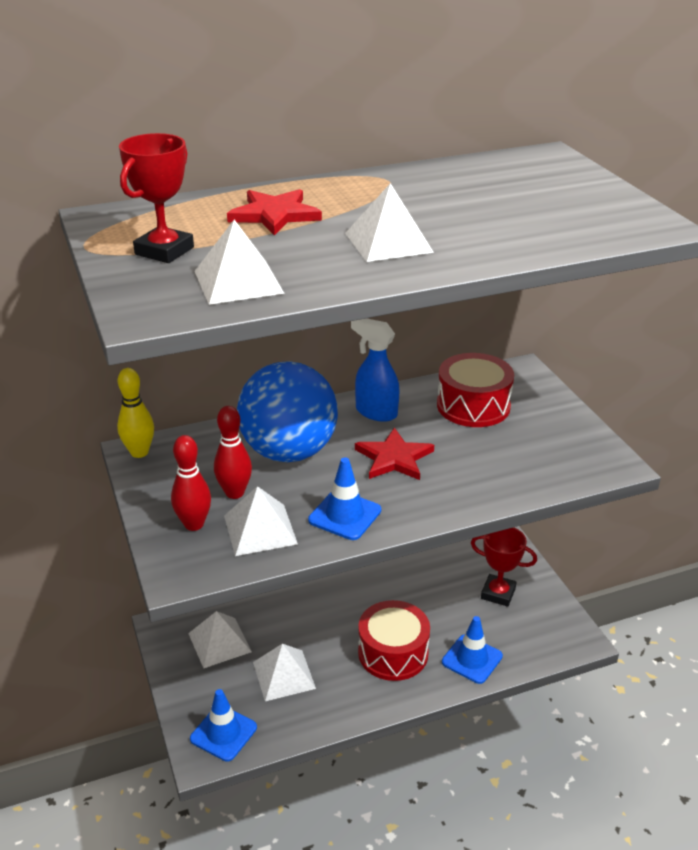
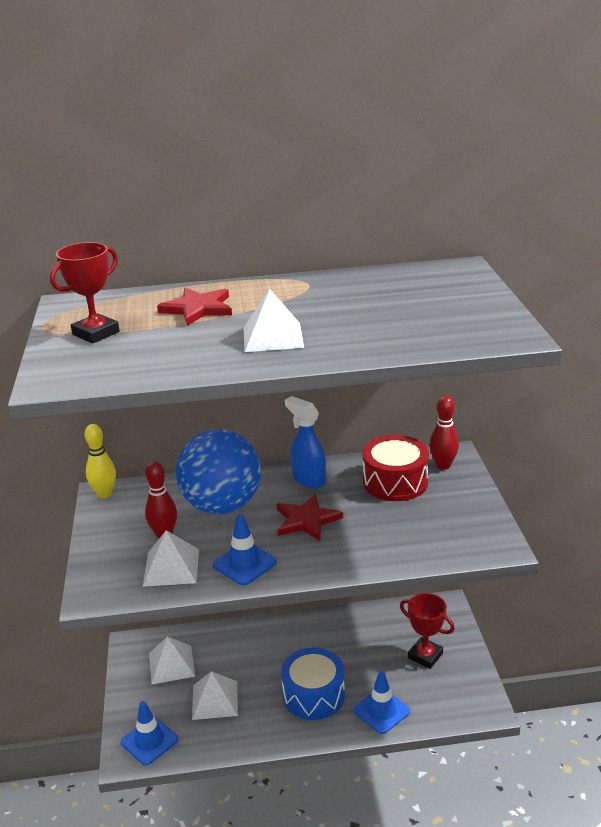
camera: 15 degrees right, 5 degrees down
(194, 524) = (121, 557): red bowling pin -> red bowling pin (443, 465)
(238, 282) = (134, 362): white pyramid -> none
(393, 653) = (313, 695): red drum -> blue drum

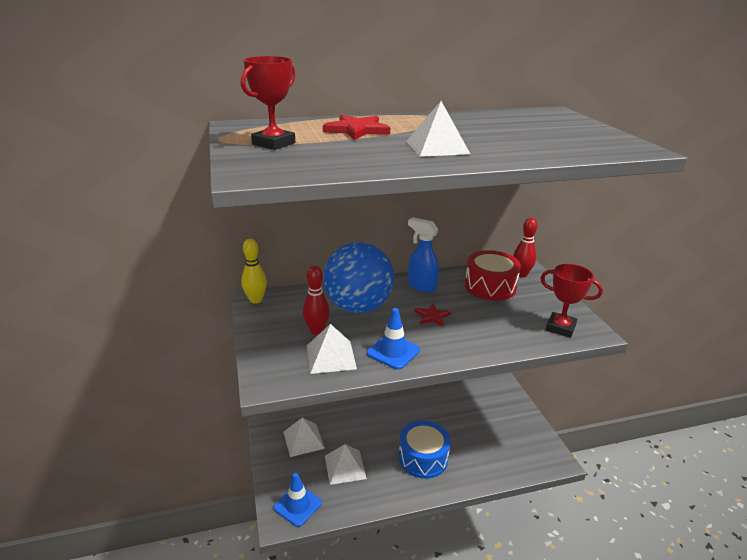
camera: 10 degrees left, 0 degrees up
(306, 520) = (432, 316): red star -> red star, size x0.64
(381, 711) = (479, 468): blue traffic cone -> none
(425, 656) = (499, 422): red trophy -> red trophy (560, 328)

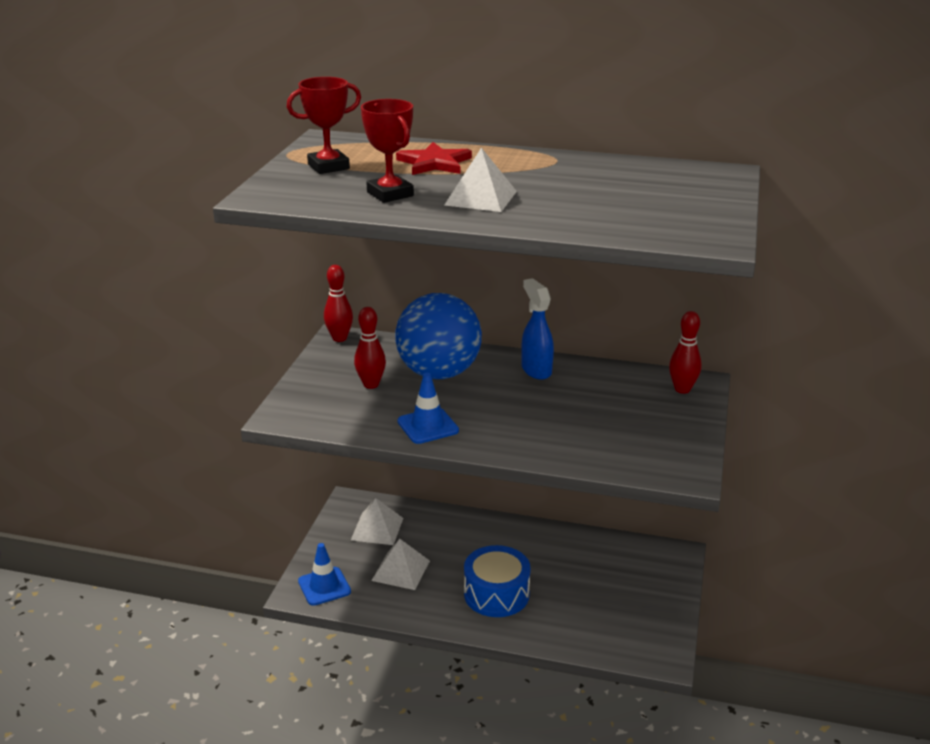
camera: 30 degrees right, 0 degrees up
(256, 300) = (339, 338): yellow bowling pin -> red bowling pin
(331, 357) = (360, 412): white pyramid -> none
(432, 316) = (510, 404): red star -> none
(490, 287) = (621, 392): red drum -> none
(560, 328) = (652, 459): red trophy -> red trophy (390, 194)

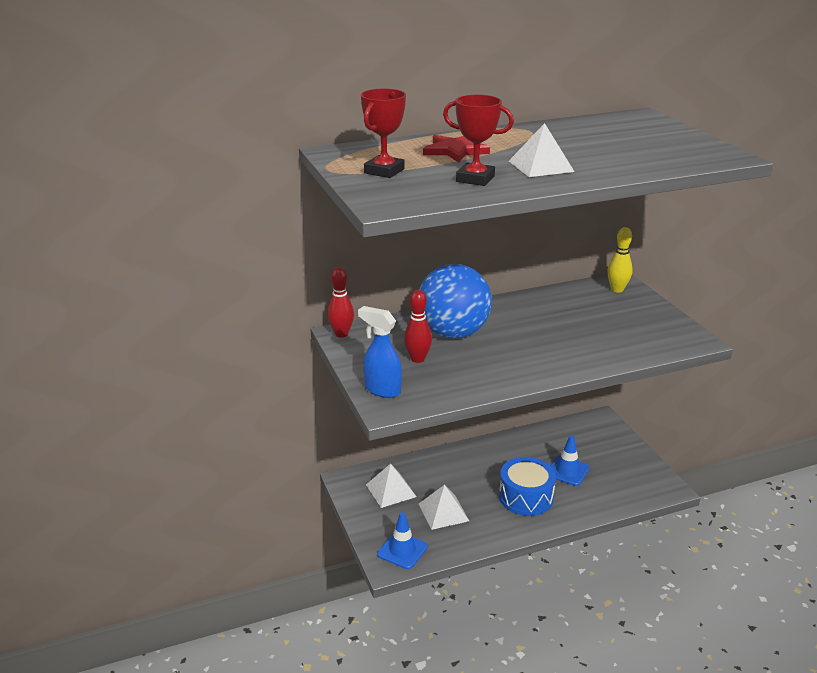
camera: 35 degrees left, 0 degrees up
(428, 426) = (502, 372): blue traffic cone -> blue traffic cone (567, 471)
(536, 370) = (513, 308): blue spray bottle -> blue spray bottle (382, 390)
(682, 389) = (617, 289): red bowling pin -> yellow bowling pin

